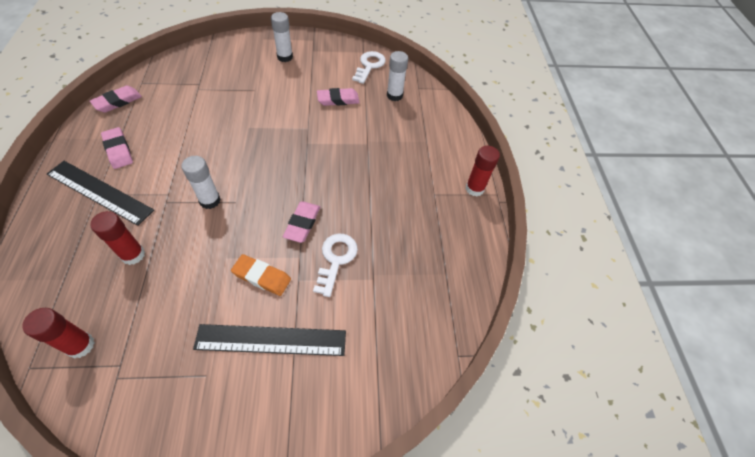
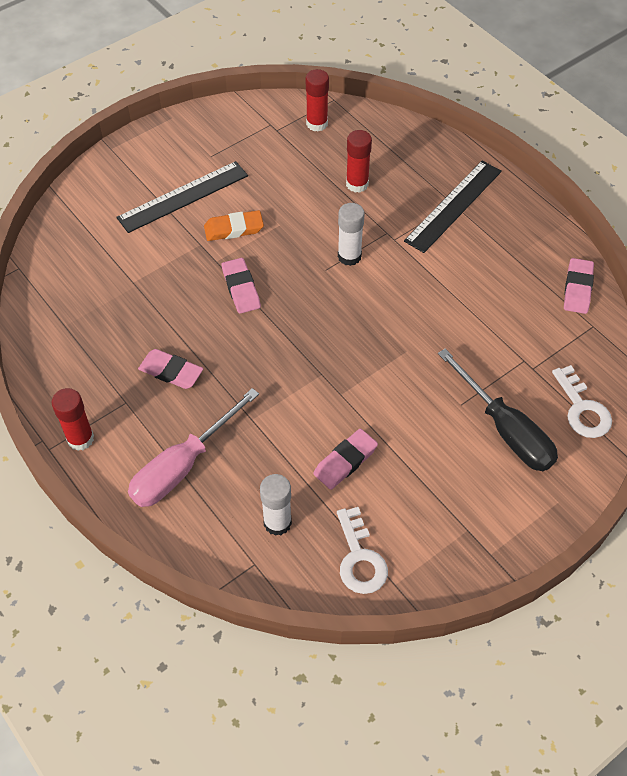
camera: 150 degrees right, 0 degrees up
(99, 192) = (453, 205): black ruler -> black ruler turned 45 degrees counterclockwise
(118, 150) = (495, 245): pink eraser -> pink eraser (171, 372)
(248, 70) = (505, 429): none -> black screwdriver
(285, 57) = (488, 487): white glue stick -> none
(336, 259) = (181, 277): white key -> white key (582, 409)
(423, 143) = (182, 466): none -> pink screwdriver

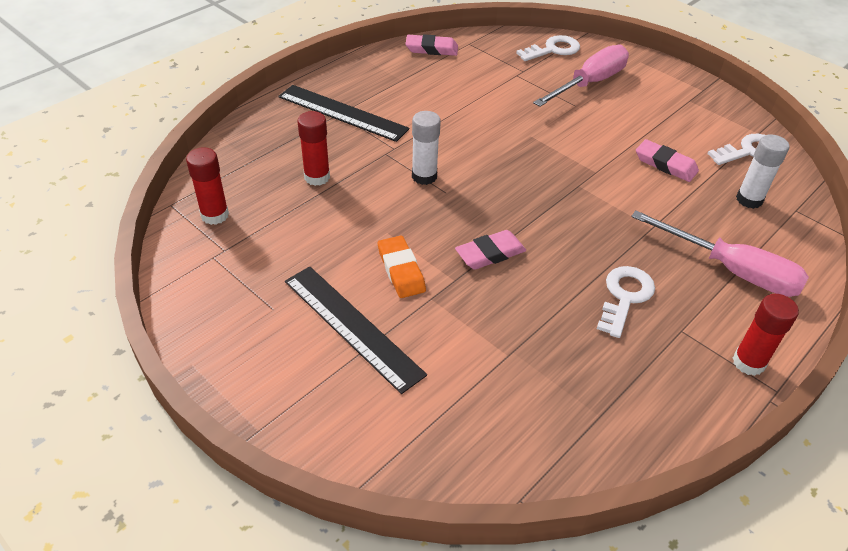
camera: 100 degrees left, 10 degrees down
(171, 372) = (625, 297): pink eraser -> white key
(505, 429) = (589, 83): black screwdriver -> pink screwdriver

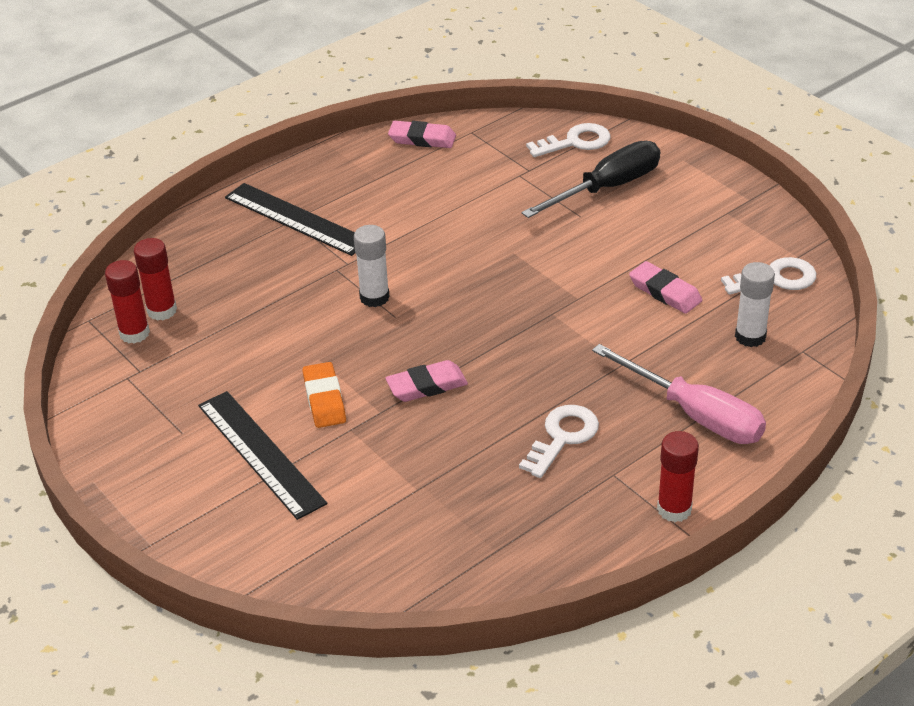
camera: 10 degrees right, 5 degrees down
(317, 177) = (253, 294): red glue stick -> red glue stick (162, 311)
(589, 83) = (607, 188): pink screwdriver -> black screwdriver

